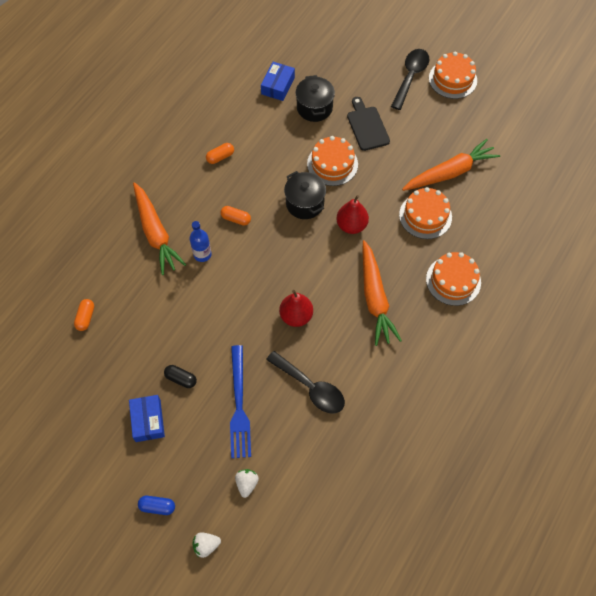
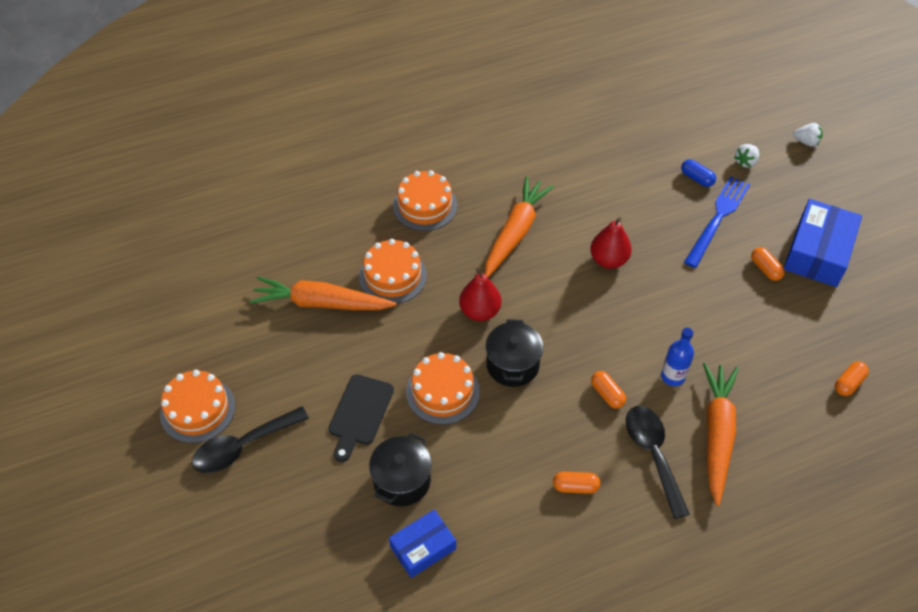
camera: 145 degrees left, 10 degrees down
(148, 420) = (818, 252): blue box -> blue box, size x1.64
(157, 506) = (839, 186): blue capsule -> blue capsule (696, 178)
(181, 379) = (765, 269): black capsule -> orange capsule
(311, 387) = (637, 197): black spoon -> black spoon (653, 454)

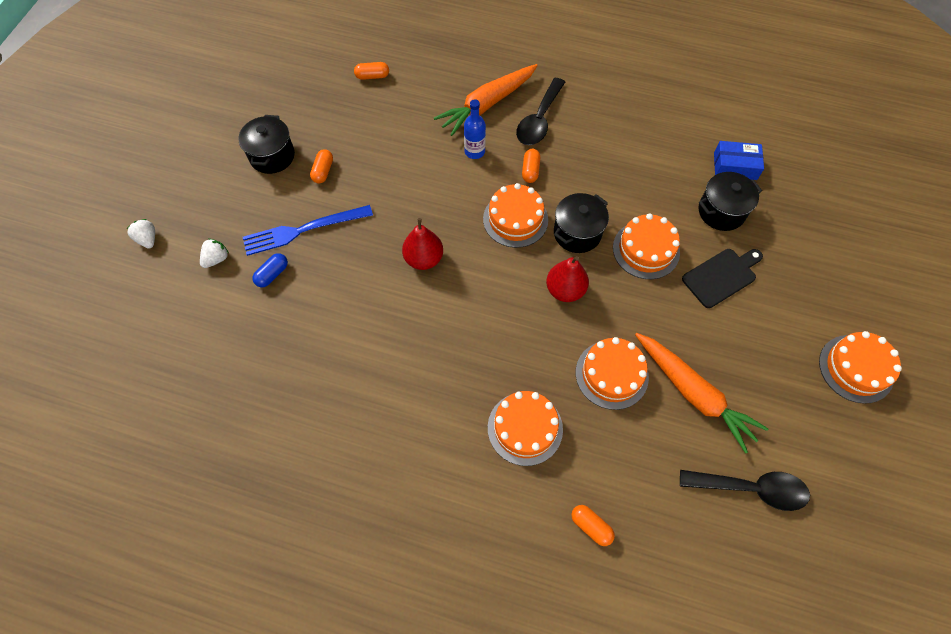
camera: 140 degrees left, 10 degrees up
(243, 446) = (830, 312): black spoon -> black spoon (751, 489)
(515, 233) = (471, 338): orange carrot -> none
(574, 340) = (515, 219): none -> orange cake
(575, 486) = (606, 135): orange capsule -> orange capsule (591, 526)
(696, 178) = (272, 274): blue capsule -> blue capsule turned 45 degrees clockwise
(745, 162) = (216, 259): white strawberry -> white strawberry turned 45 degrees counterclockwise
(818, 252) = (272, 156): blue box -> black pot

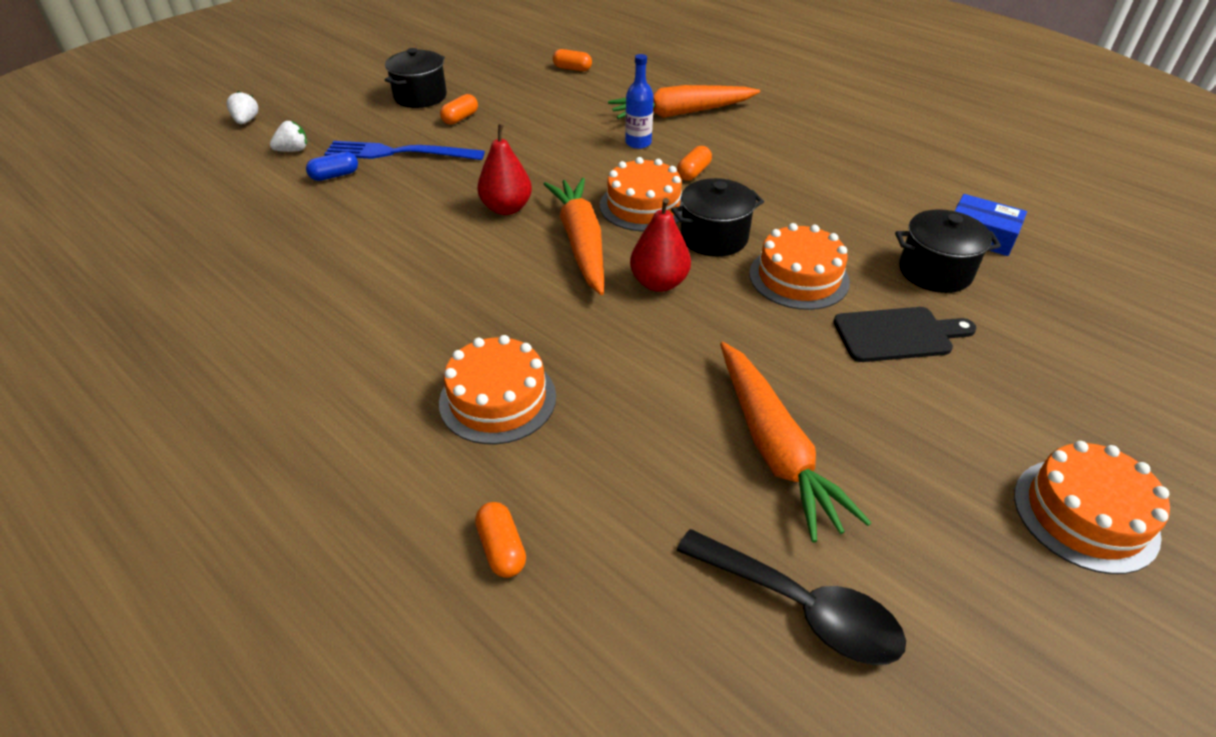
camera: 25 degrees right, 20 degrees down
(495, 273) = (581, 243): none -> orange carrot
(539, 120) = (735, 137): black spoon -> none
(611, 374) = (662, 385): orange cake -> none

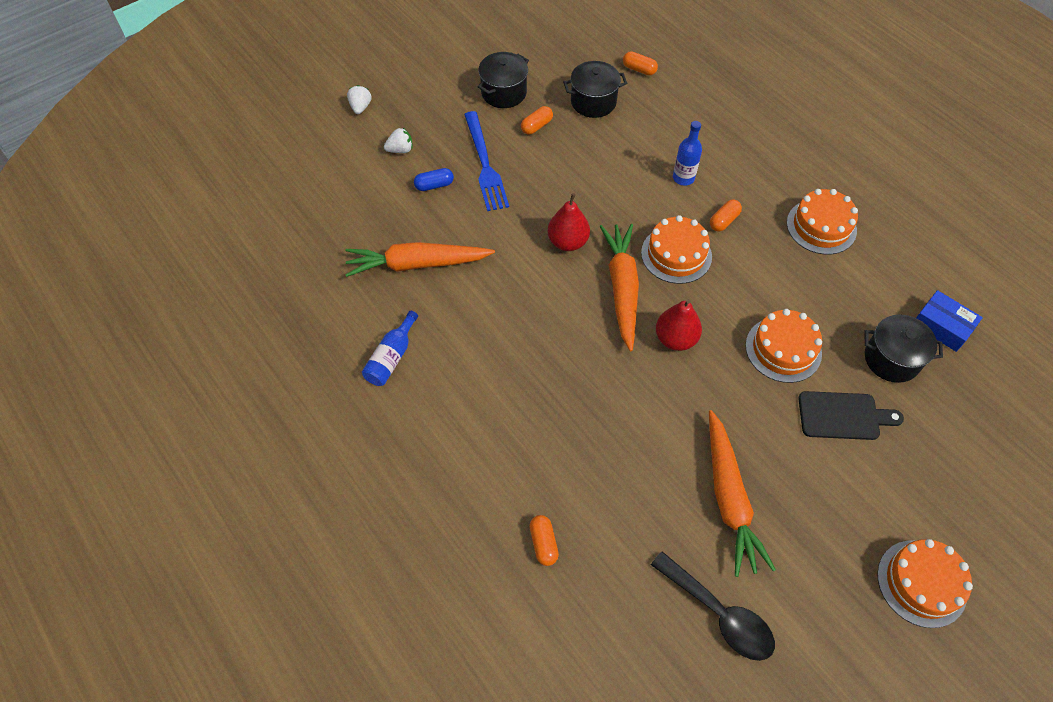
camera: 10 degrees right, 15 degrees up
(265, 346) = (391, 357): none -> blue bottle
(399, 153) = (485, 164): blue fork -> blue fork turned 120 degrees counterclockwise
(498, 399) = (548, 428): orange cake -> orange cake (821, 226)
(681, 113) = (727, 144): orange carrot -> orange carrot (417, 264)
(714, 237) = (726, 298): black pot -> black pot (593, 102)

